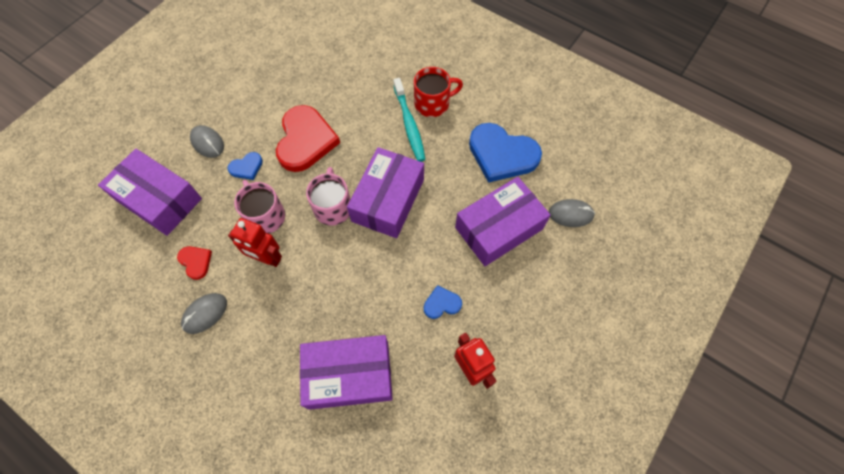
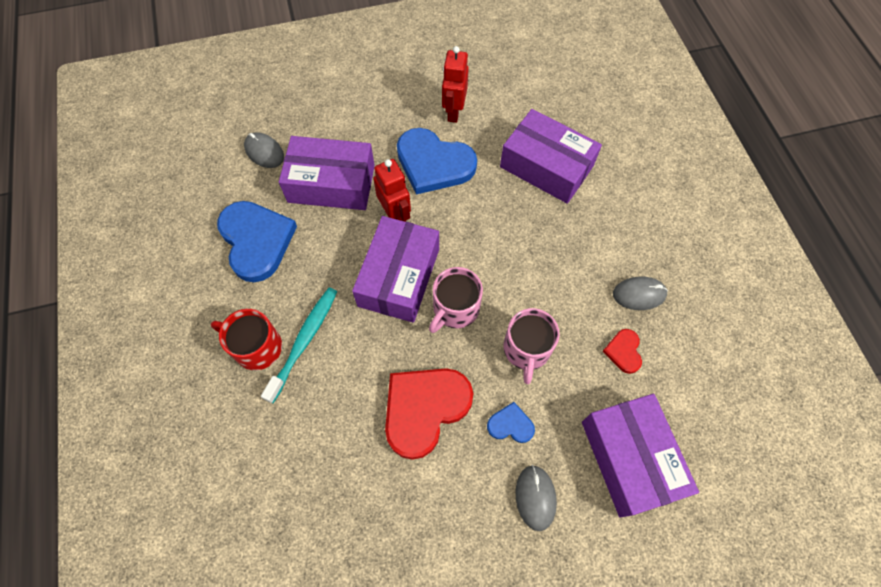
camera: 140 degrees left, 0 degrees up
(267, 258) = (552, 304): red robot -> red robot (395, 215)
(388, 200) = (399, 277): purple box -> purple box turned 45 degrees counterclockwise
(442, 303) = (434, 163): blue heart -> blue heart, size x2.15

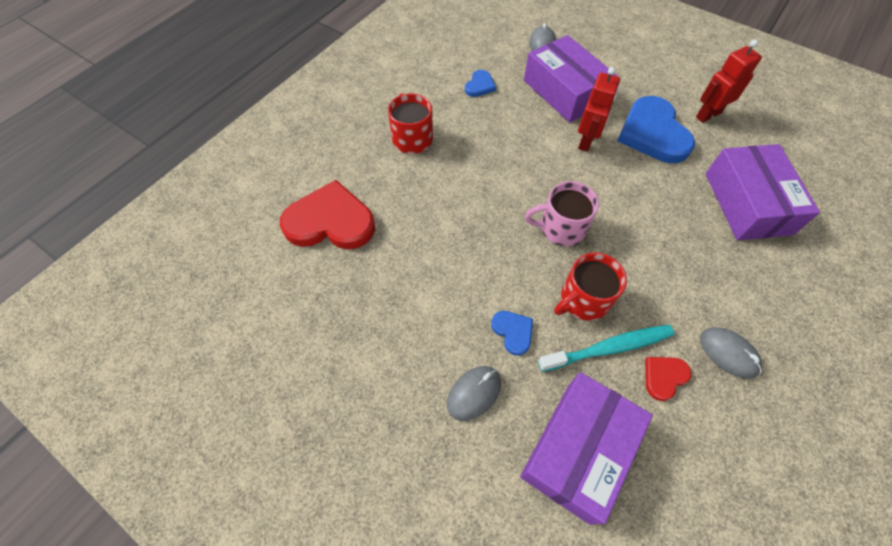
camera: 50 degrees right, 5 degrees down
(256, 241) = (480, 85): blue heart -> blue heart, size x0.47
(304, 341) = (441, 159): turquoise toothbrush -> turquoise toothbrush (608, 348)
(399, 277) = (544, 176): purple box -> none
(424, 409) = (467, 264): red heart -> red heart (330, 221)
(526, 350) = (583, 299): pink mug -> red mug

